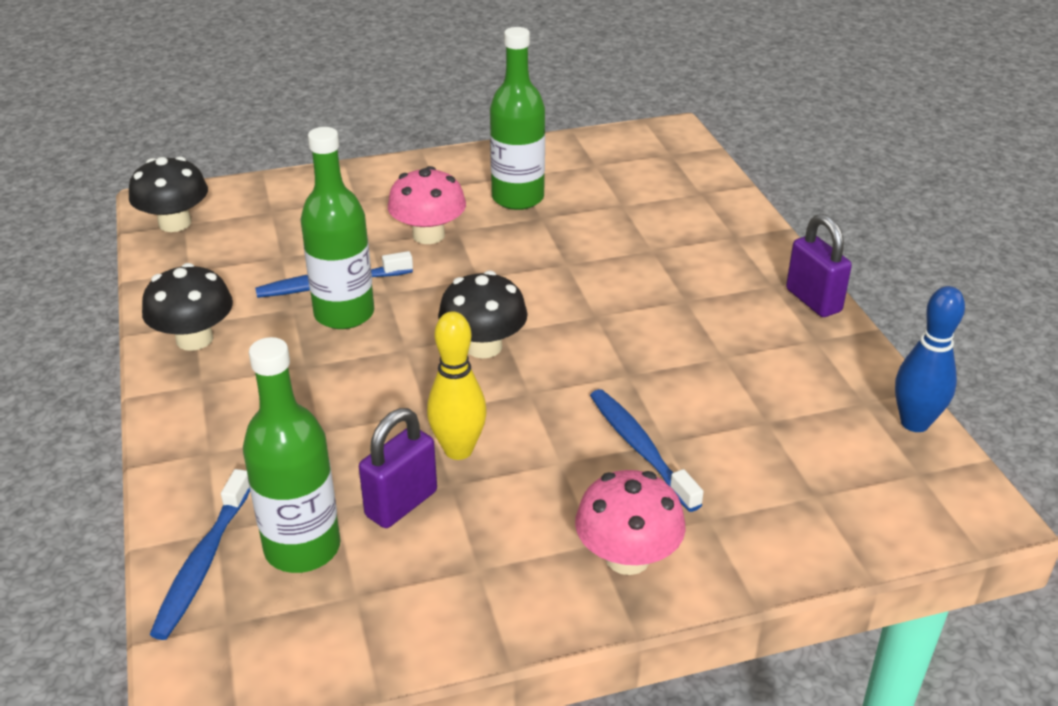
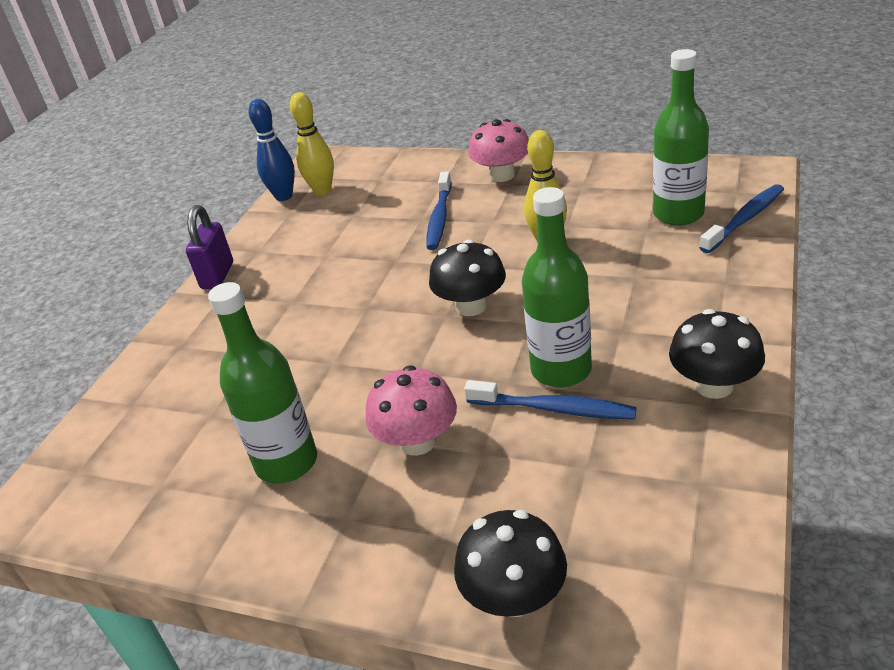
camera: 140 degrees left, 0 degrees up
(175, 223) = (700, 582): black mushroom -> black mushroom (514, 597)
(401, 504) = (605, 222): purple padlock -> none
(873, 448) = (322, 190): none -> yellow bowling pin

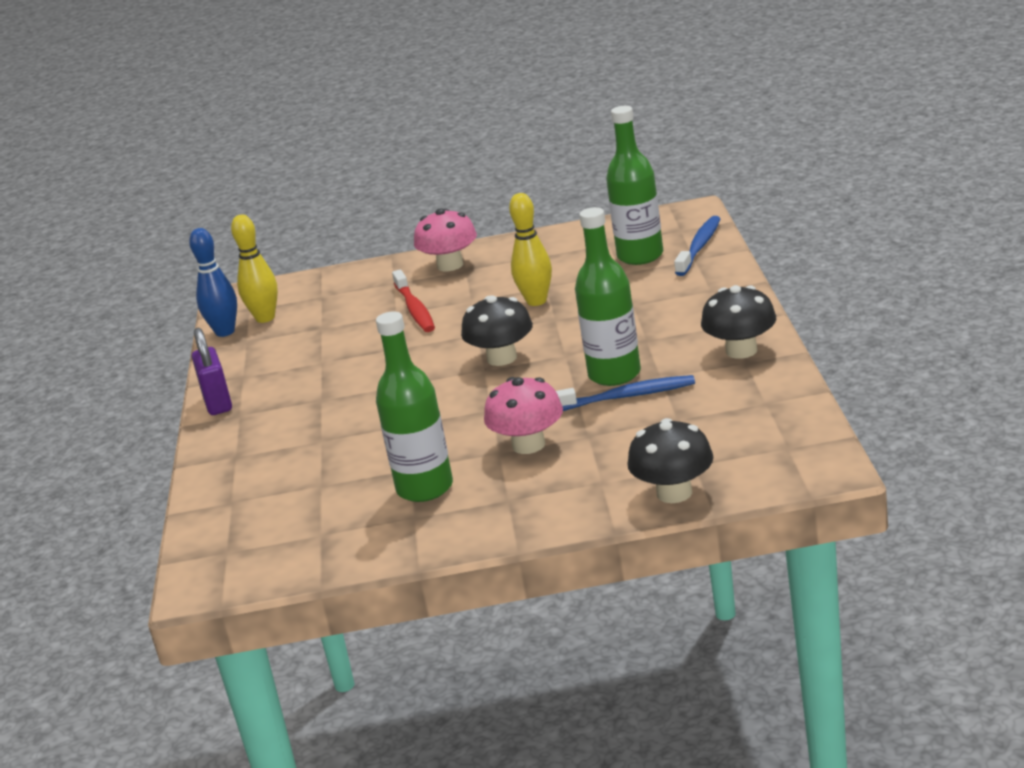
camera: 25 degrees left, 10 degrees down
(440, 217) = (415, 309): blue toothbrush -> red toothbrush

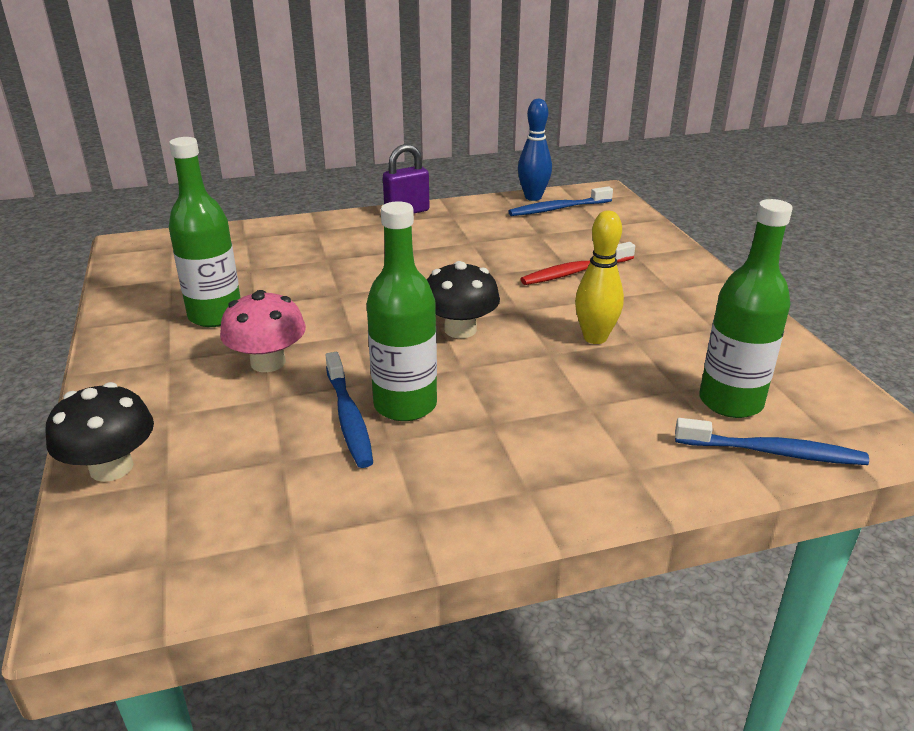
camera: 75 degrees right, 5 degrees up
(265, 318) = (558, 209): yellow bowling pin -> blue toothbrush
(450, 265) = (679, 279): pink mushroom -> none
(741, 351) = (447, 507): black mushroom -> none

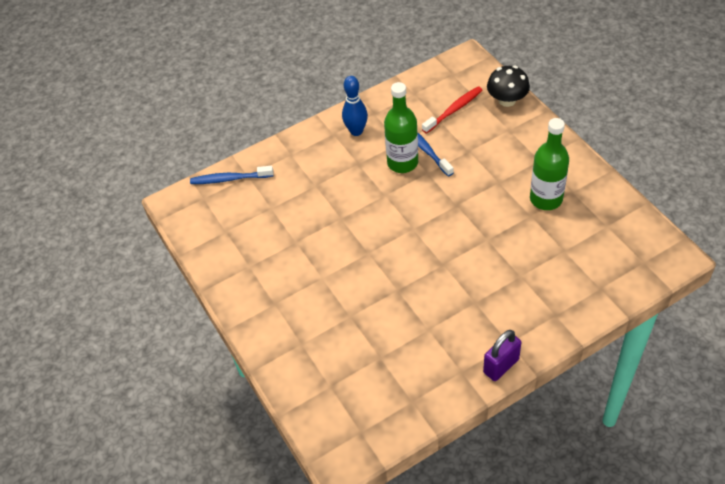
camera: 170 degrees right, 20 degrees up
(268, 362) = (487, 172): pink mushroom -> none
(460, 330) = (397, 224): black mushroom -> none
(533, 197) = (401, 427): blue bowling pin -> blue bowling pin (356, 131)
(558, 209) = (373, 409): blue toothbrush -> none
(576, 272) = (341, 307): red toothbrush -> red toothbrush (453, 110)
(595, 338) = (318, 238): yellow bowling pin -> none
(730, 402) = (245, 205): green bottle -> none

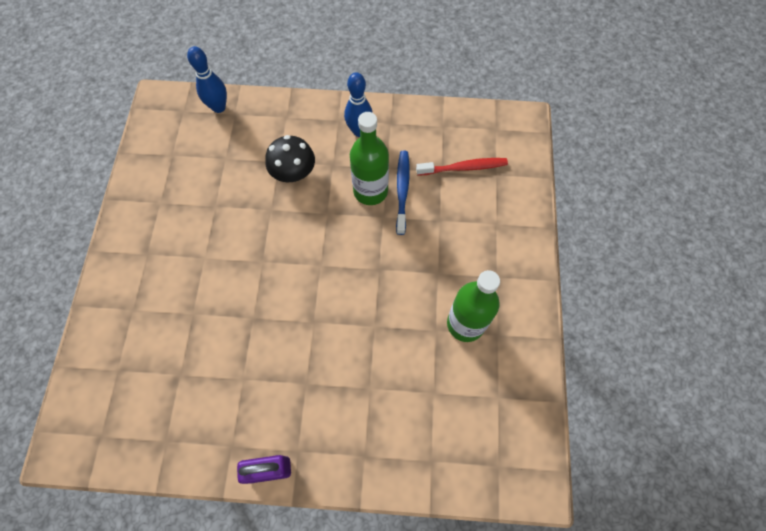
camera: 30 degrees right, 15 degrees up
(230, 179) = (219, 107): blue toothbrush -> blue bowling pin
(507, 100) = (522, 191): black mushroom -> black mushroom (293, 172)

